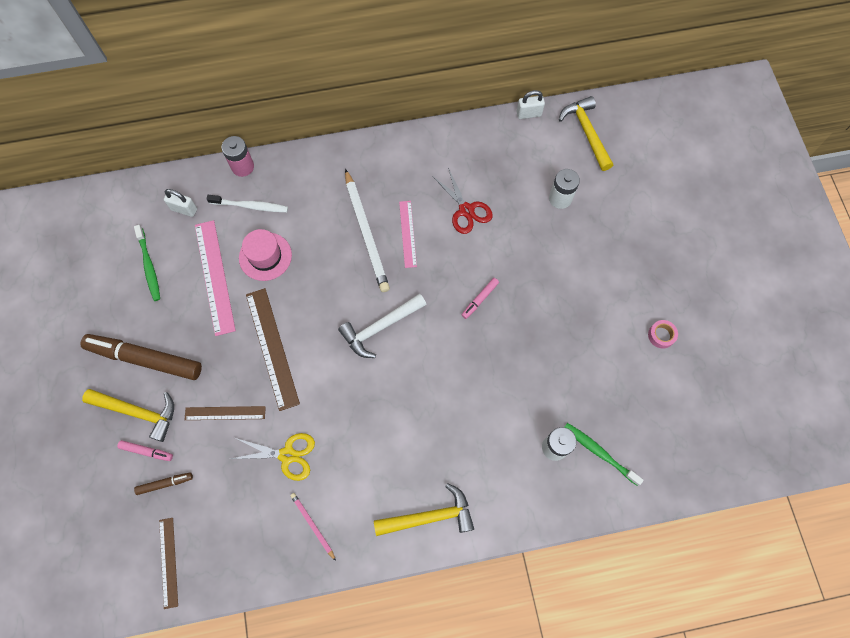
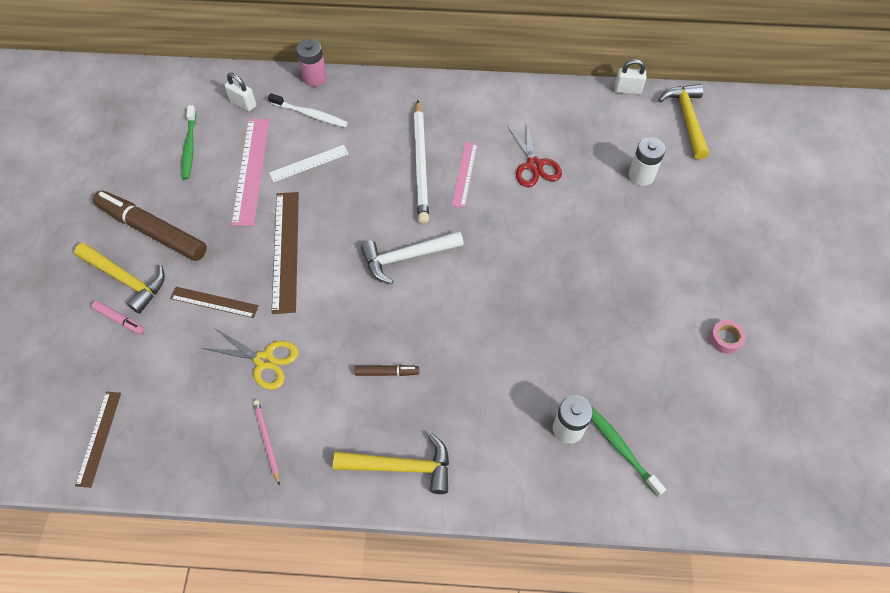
camera: 15 degrees right, 10 degrees down
(165, 483) = (126, 356): brown marker -> brown marker (387, 372)
(265, 256) = (309, 163): pink hat -> white ruler
(480, 299) = (524, 254): pink marker -> none

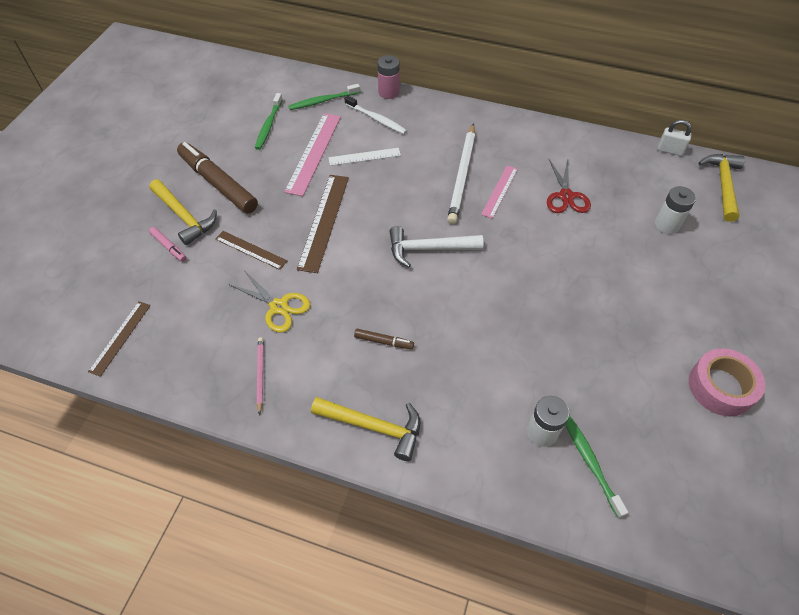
camera: 15 degrees right, 5 degrees down
(243, 104) = (323, 101): white padlock -> green toothbrush
(725, 339) = (721, 387): pink tape -> pink tape, size x1.97

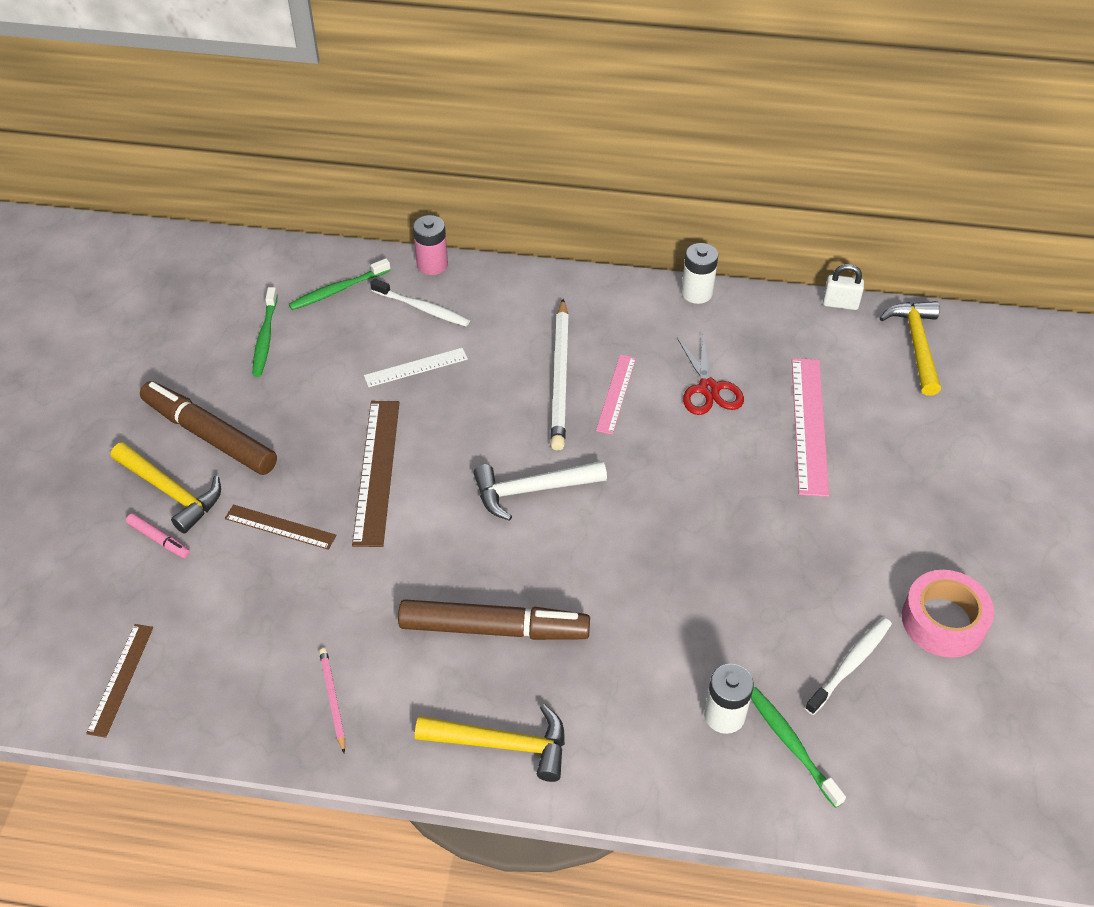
camera: 10 degrees left, 5 degrees down
(279, 307) = (338, 602): yellow scissors -> none
(314, 153) = (341, 371): pink ruler -> pink ruler (809, 425)
(384, 341) = (494, 628): brown marker -> brown marker, size x2.27
(644, 409) = (850, 665): none -> white toothbrush
(667, 224) = (849, 411): white battery -> white battery (697, 293)

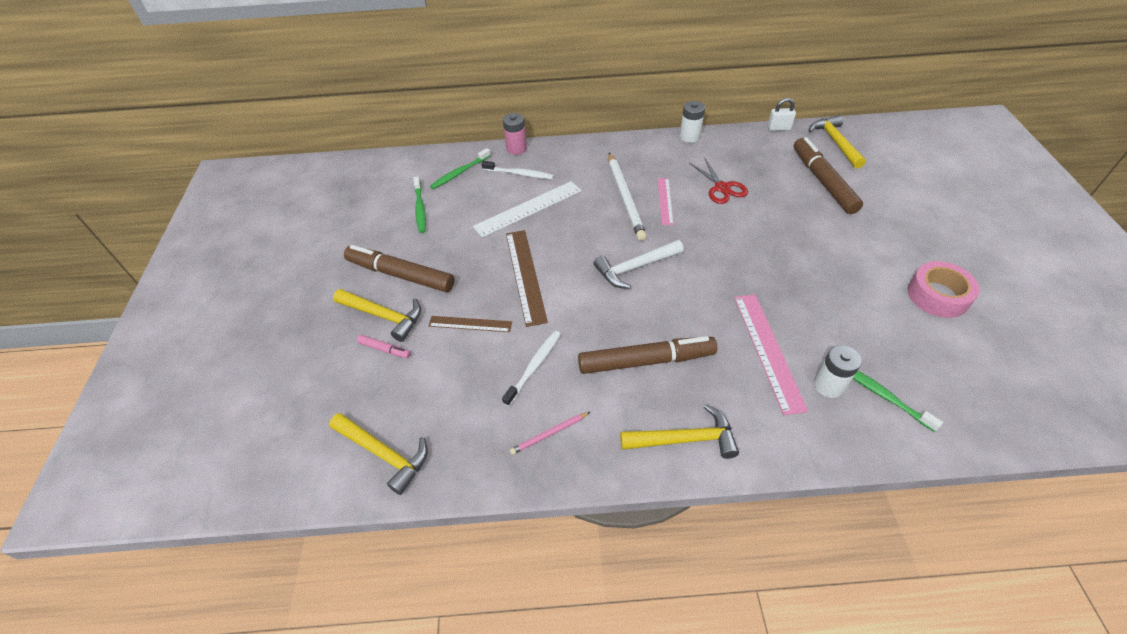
camera: 10 degrees left, 0 degrees up
(121, 679) = (384, 454): brown ruler -> yellow hammer
(332, 699) = (549, 434): pink pencil -> pink pencil turned 90 degrees counterclockwise
(416, 367) = (528, 208): white ruler -> white ruler, size x1.66
(809, 425) = (794, 197): pink ruler -> pink ruler (768, 350)
(850, 665) = (894, 335): white toothbrush -> white toothbrush (534, 366)
(864, 407) = (822, 181): none -> brown marker

